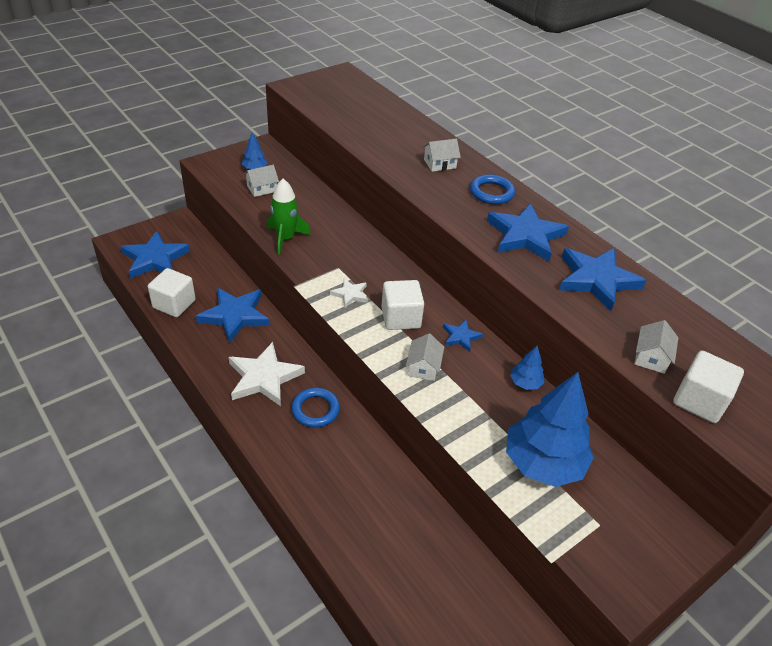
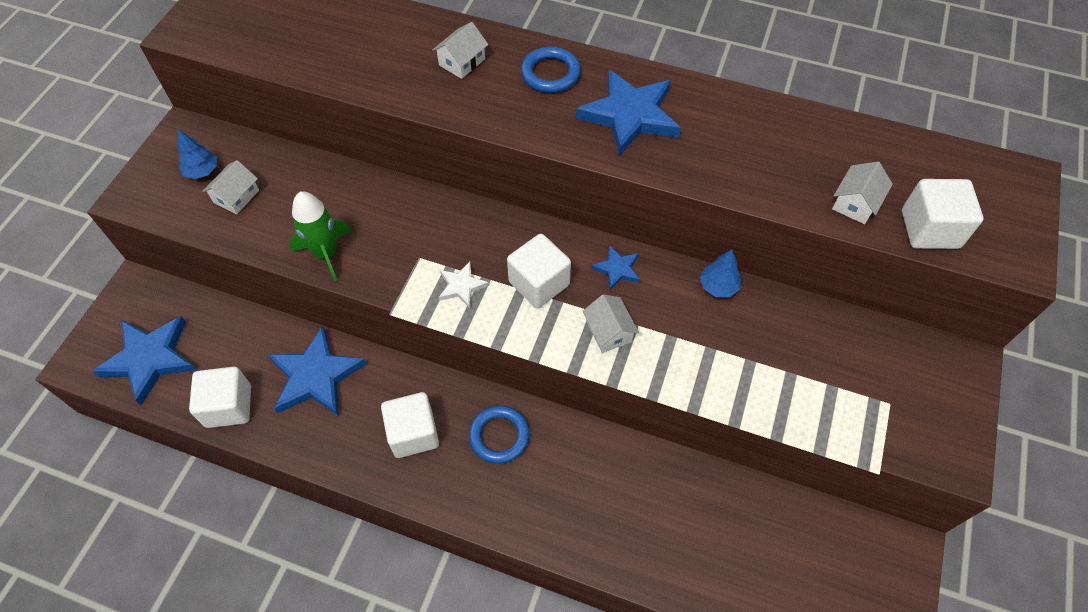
camera: 30 degrees left, 15 degrees up
(264, 377) = (413, 433): white star -> white cube
(543, 463) = (798, 370): blue tree -> none
(596, 280) = (740, 134): blue star -> none
(651, 357) = (855, 203): white house -> white house turned 45 degrees clockwise

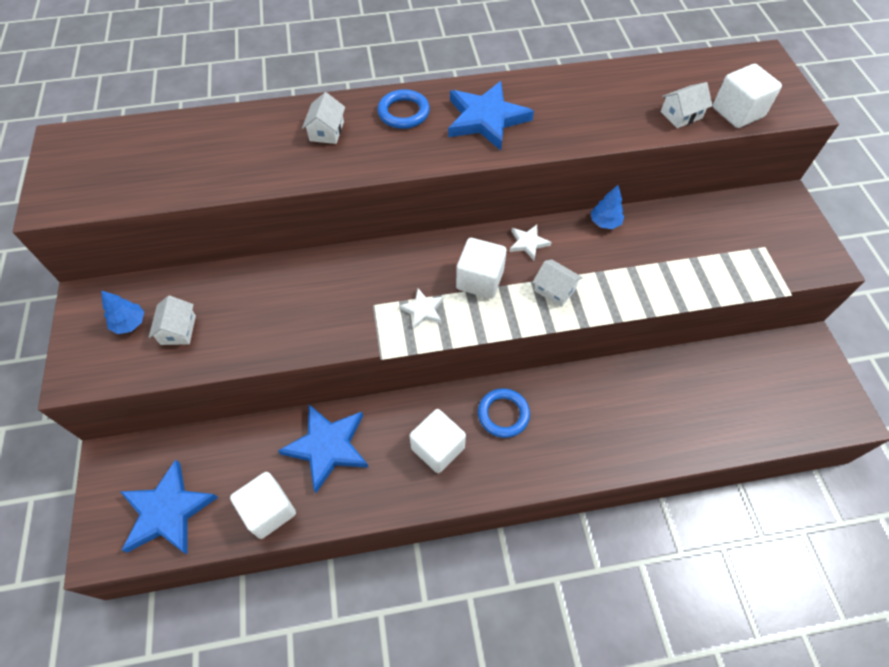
camera: 30 degrees left, 0 degrees up
(326, 253) = (293, 338): green rocket -> none
(617, 269) = (528, 243): blue star -> white star
(855, 203) = (681, 115): white house -> white house turned 60 degrees clockwise

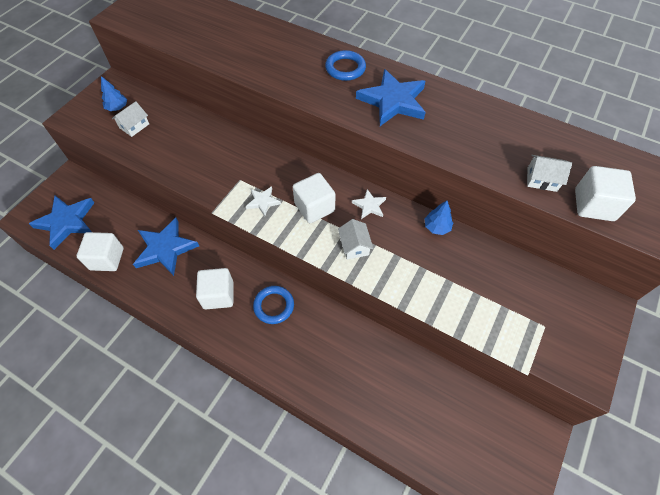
camera: 40 degrees right, 0 degrees up
(326, 131) = (288, 54): white house -> none

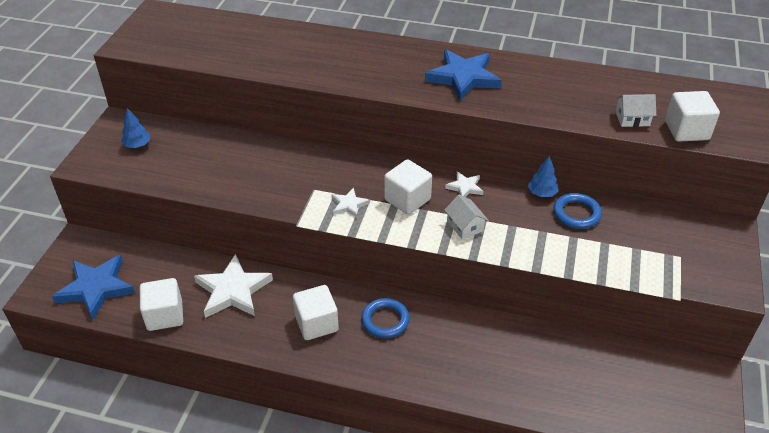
camera: 15 degrees left, 15 degrees down
(134, 126) = (166, 159): white house -> none
(165, 248) = (233, 290): blue star -> white star
(345, 68) = (402, 56): blue ring -> blue ring (576, 214)

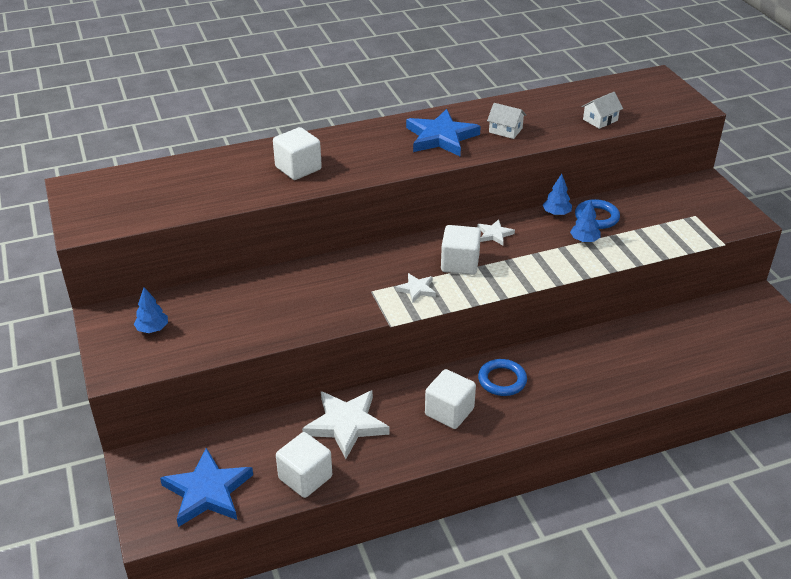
camera: 35 degrees left, 5 degrees down
(465, 226) = (527, 263): white house -> white house (505, 130)
(540, 229) = (584, 240): none -> blue tree
(686, 130) = (645, 114): white cube -> white cube (298, 168)

